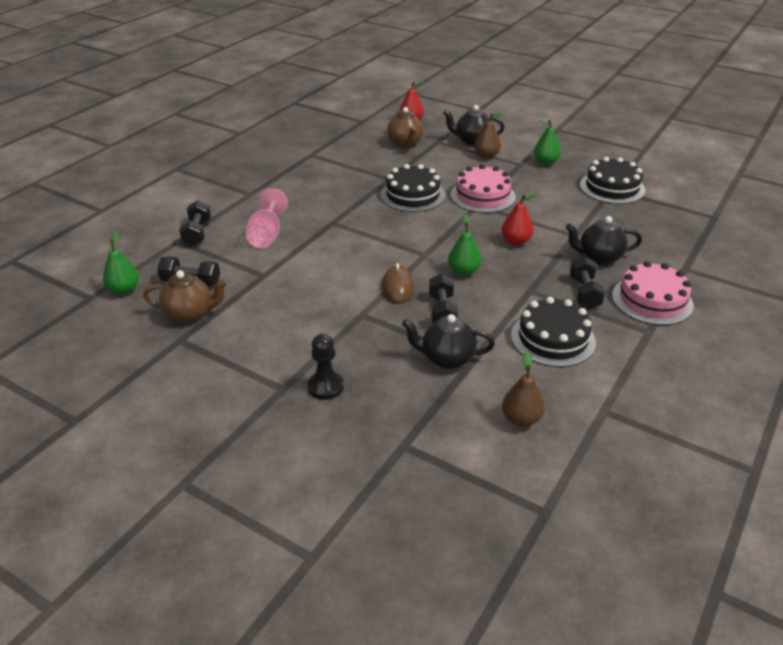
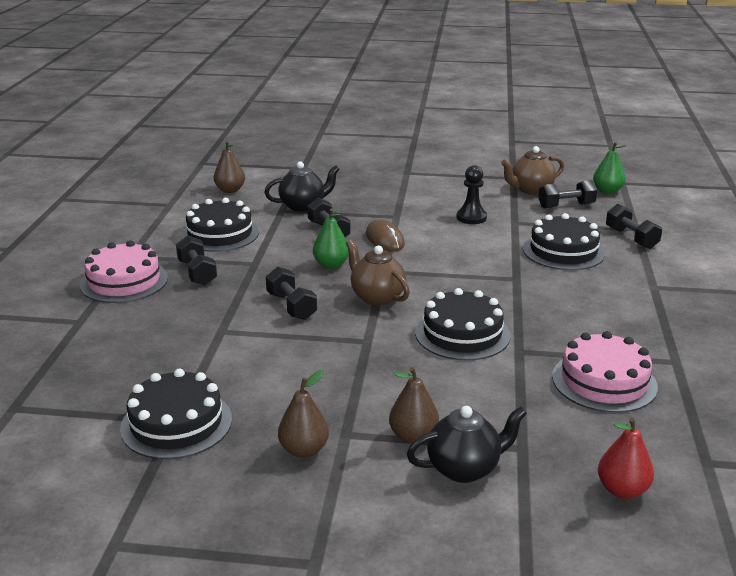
camera: 155 degrees right, 10 degrees down
(266, 235) = (563, 251): pink goblet -> black cake
(325, 386) = (379, 178): black pawn -> black pawn (471, 217)
(405, 143) = (569, 425): brown teapot -> brown teapot (376, 297)
(482, 196) = (369, 356): pink cake -> pink cake (604, 381)
(516, 241) = (291, 306): red pear -> black dumbbell
(545, 162) = (304, 450): green pear -> brown pear
(599, 257) = (186, 310): black teapot -> none

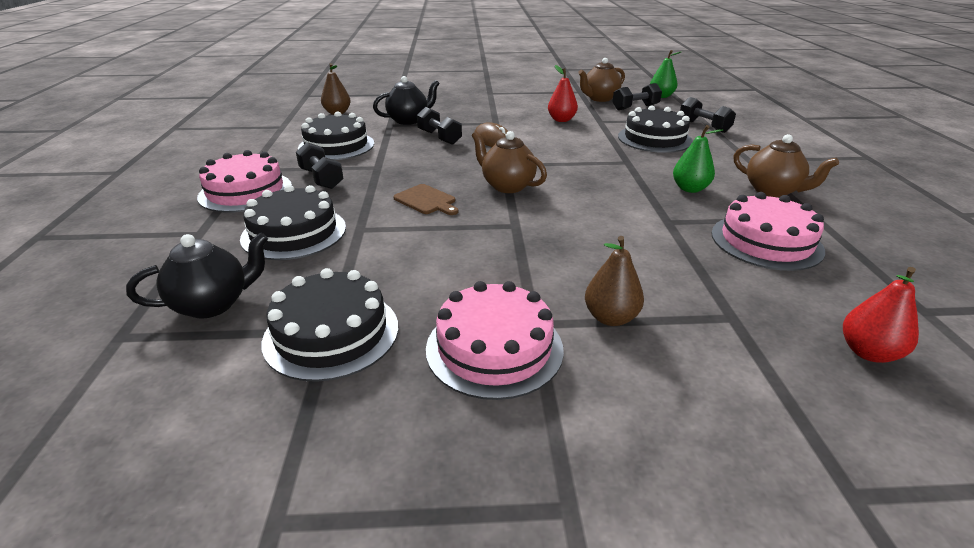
camera: 10 degrees left, 5 degrees up
(291, 306) = (426, 200): black dumbbell -> brown cutting board
(304, 450) = (494, 348): brown pear -> pink cake
(331, 265) = (452, 163): green pear -> green pear (690, 189)
(462, 334) = (605, 211): black cake -> black cake (294, 232)
(464, 468) = (686, 348): black teapot -> black teapot (213, 304)
(471, 217) = (561, 120): black pawn -> red pear
(652, 327) = (772, 191): none -> brown teapot

